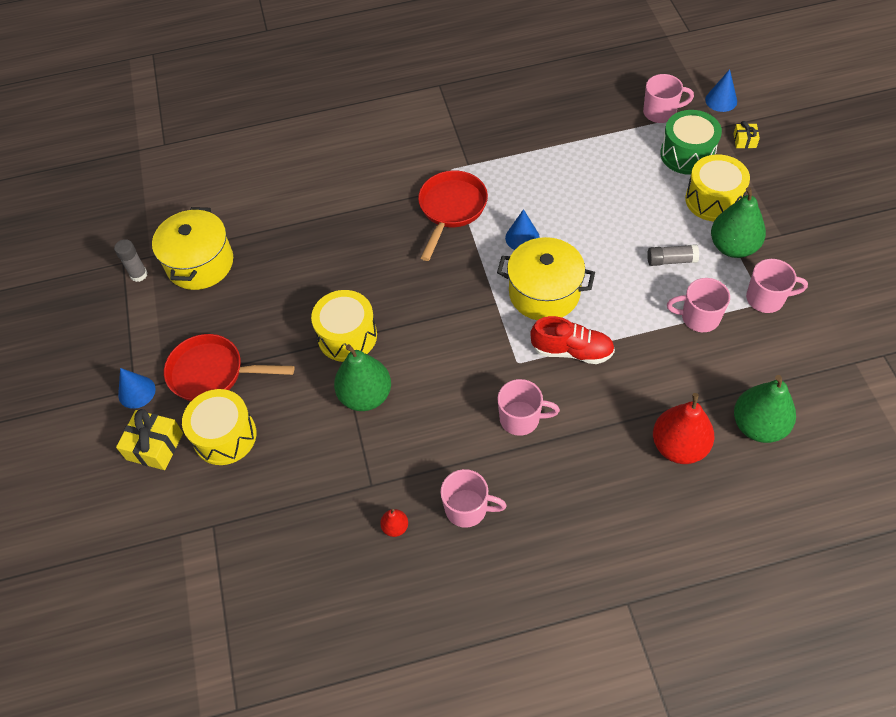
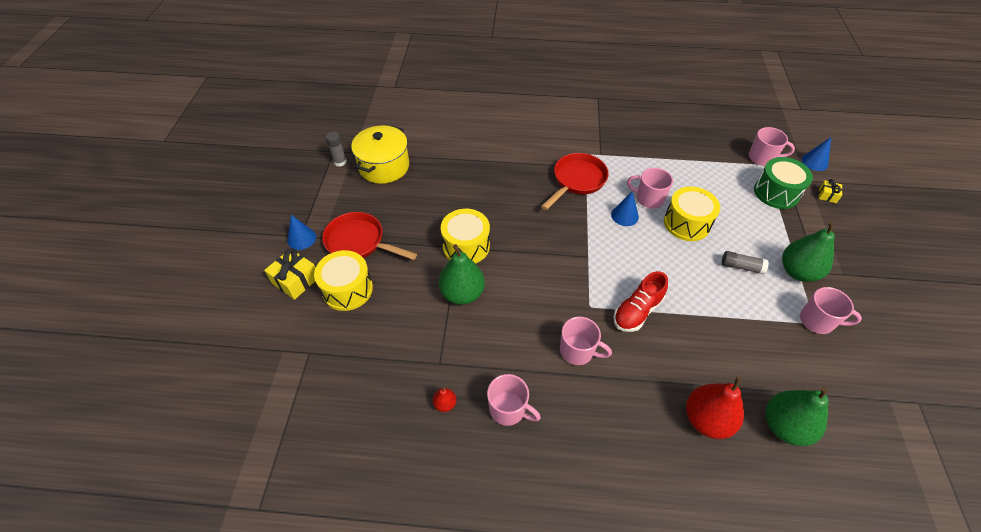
camera: 15 degrees right, 5 degrees down
(544, 293) = (628, 260): yellow pot -> none
(572, 351) = (637, 311): red shoe -> red shoe turned 105 degrees clockwise
(698, 317) = (753, 318): pink mug -> pink mug (648, 199)
(713, 200) = (789, 231): yellow drum -> yellow drum (686, 223)

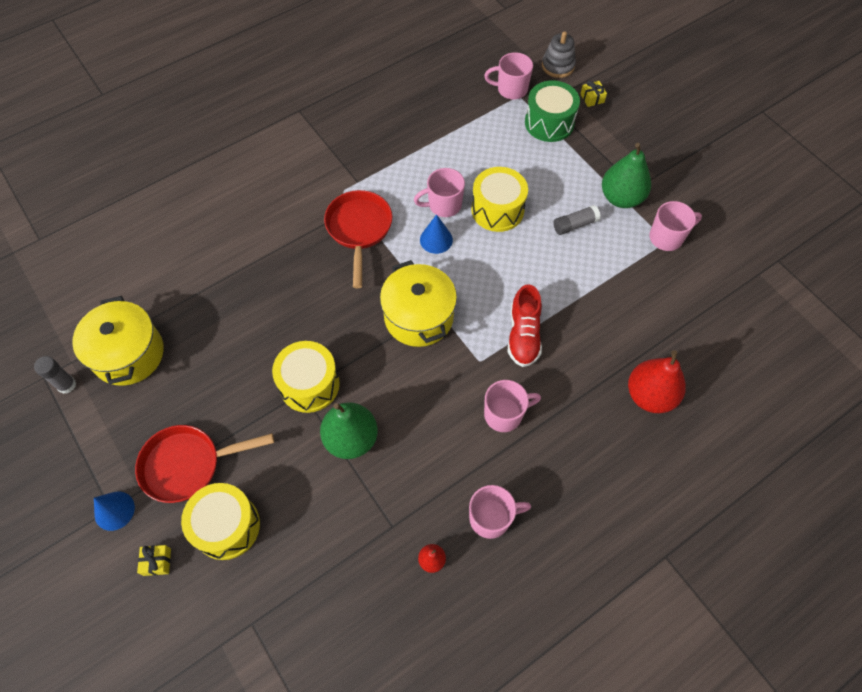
camera: 40 degrees left, 10 degrees up
(295, 280) = (157, 562): yellow gift -> yellow gift, size x0.55
(571, 253) = (418, 317): none -> yellow pot
(762, 158) = (511, 89): pink mug -> pink mug turned 150 degrees counterclockwise
(784, 426) = (706, 355): green pear -> none
(814, 162) = (558, 66): blue cone -> grey stacking toy

